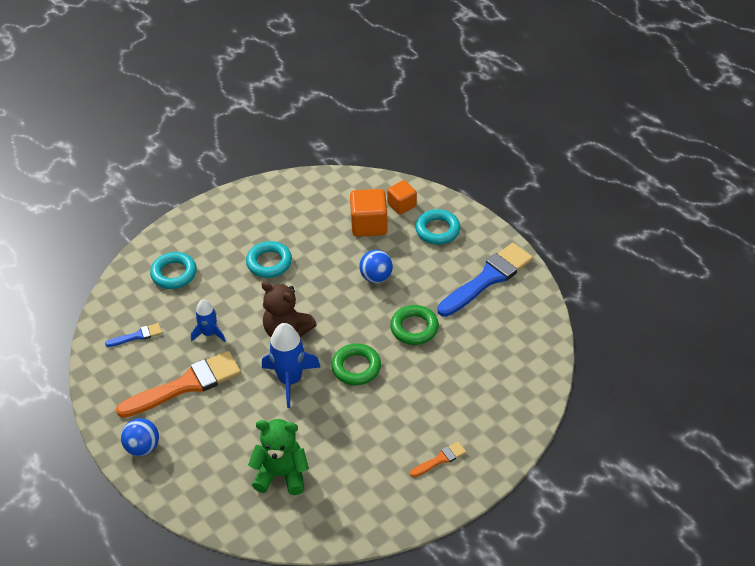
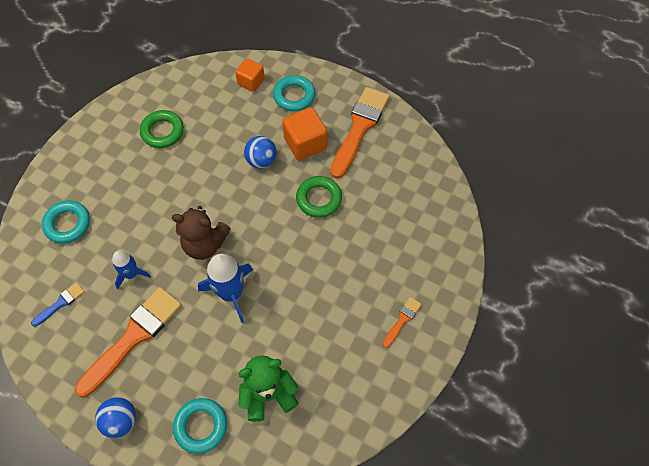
camera: 25 degrees left, 15 degrees up
(269, 263) = (155, 180): turquoise ring -> turquoise ring (201, 426)
(356, 367) = (285, 257): green ring -> green ring (162, 131)
(369, 225) = (230, 111): orange cube -> orange cube (305, 143)
(488, 279) = (359, 128): blue brush -> orange brush

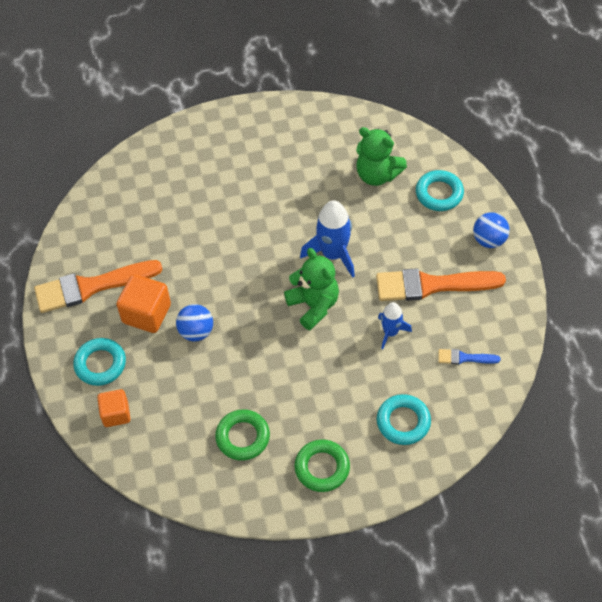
camera: 130 degrees left, 5 degrees down
(204, 244) = (313, 305): brown teddy bear -> green teddy bear
(319, 199) = (193, 262): green ring -> green ring (322, 468)
(402, 320) = (243, 141): orange brush -> none

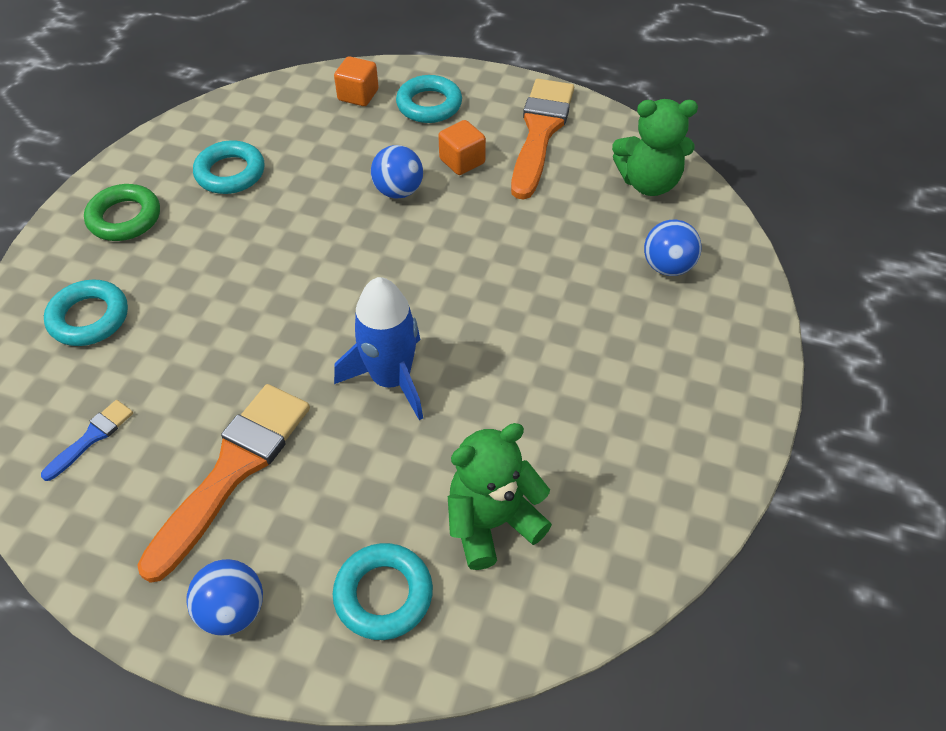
camera: 120 degrees right, 5 degrees down
(146, 314) = (462, 161): orange cube -> orange cube, size x0.65
(171, 176) = (667, 266): none -> blue ball
(243, 437) = (230, 173): green ring -> turquoise ring
(313, 305) = (331, 315): green teddy bear -> green teddy bear (648, 183)
(391, 332) = (212, 375): blue rocket -> none

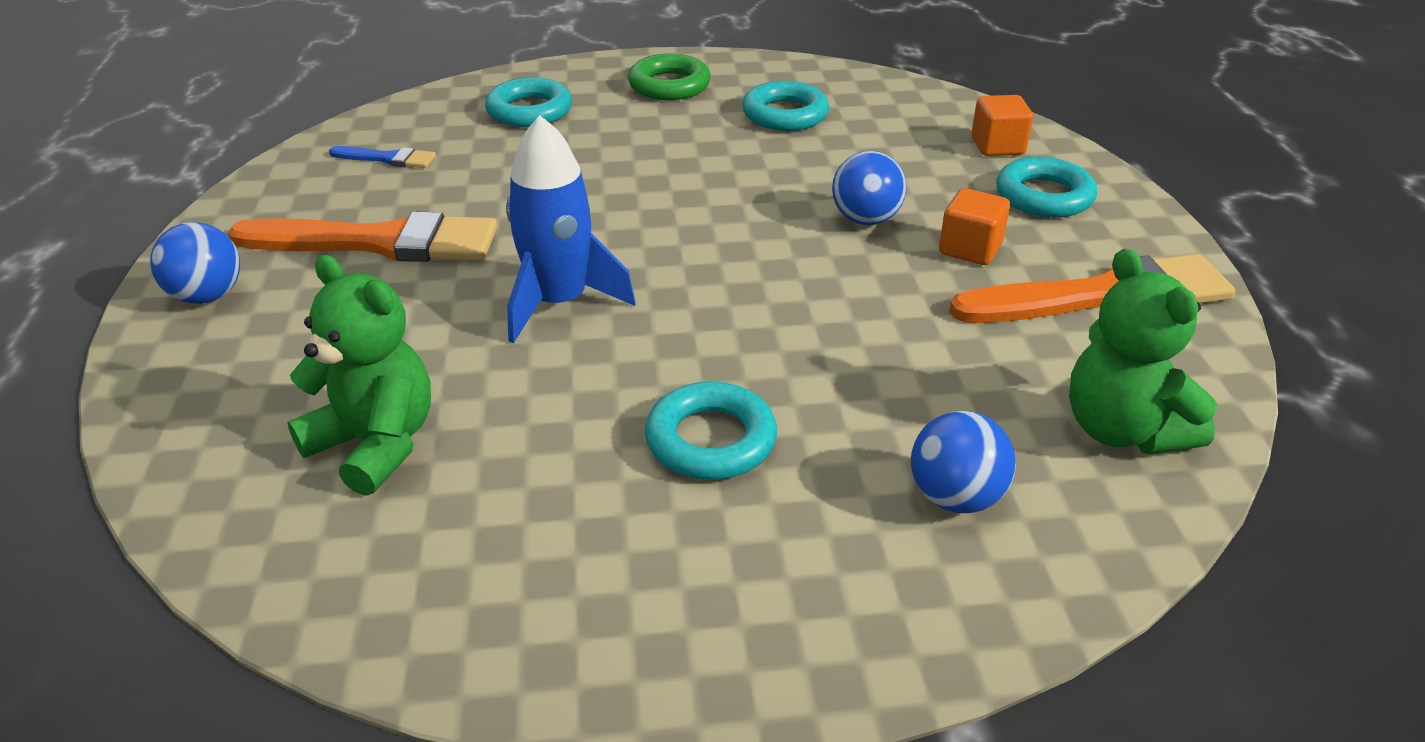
camera: 65 degrees right, 15 degrees down
(383, 594) = (247, 388): turquoise ring -> turquoise ring (711, 440)

